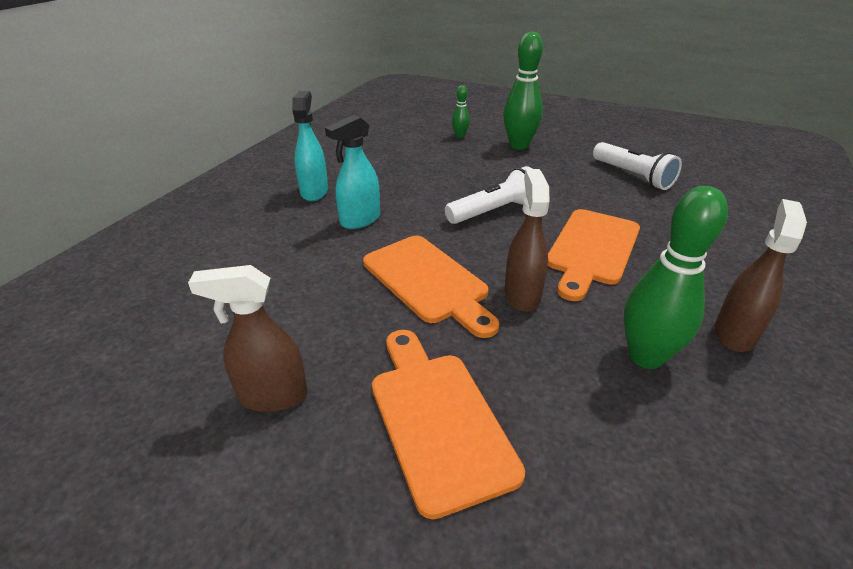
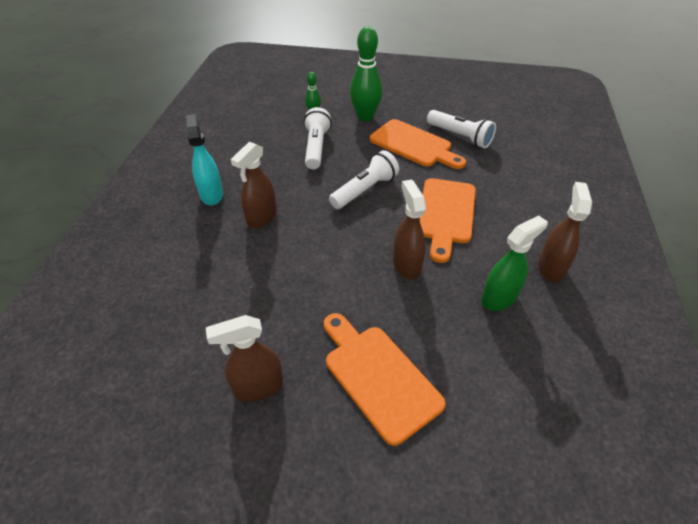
camera: 15 degrees left, 10 degrees up
(360, 220) = (261, 218): turquoise spray bottle -> brown spray bottle
(428, 281) = (336, 266): orange cutting board -> orange cutting board (414, 145)
(451, 165) = (316, 147): none -> white flashlight
(645, 357) = (499, 298): green bowling pin -> green spray bottle

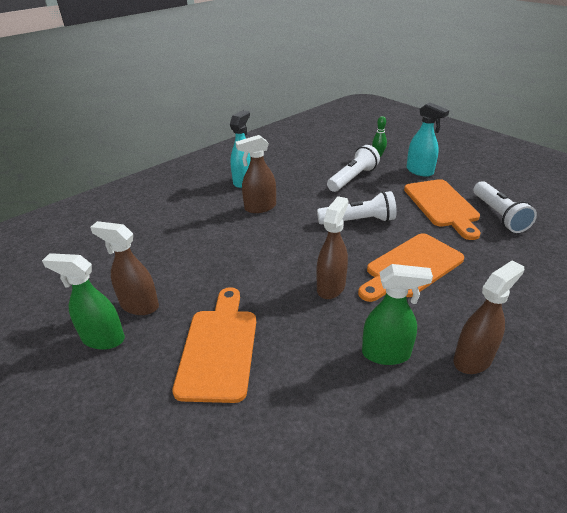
camera: 40 degrees right, 10 degrees down
(261, 443) = (103, 339): none -> green spray bottle
(365, 117) = (420, 171): green bowling pin -> turquoise spray bottle

